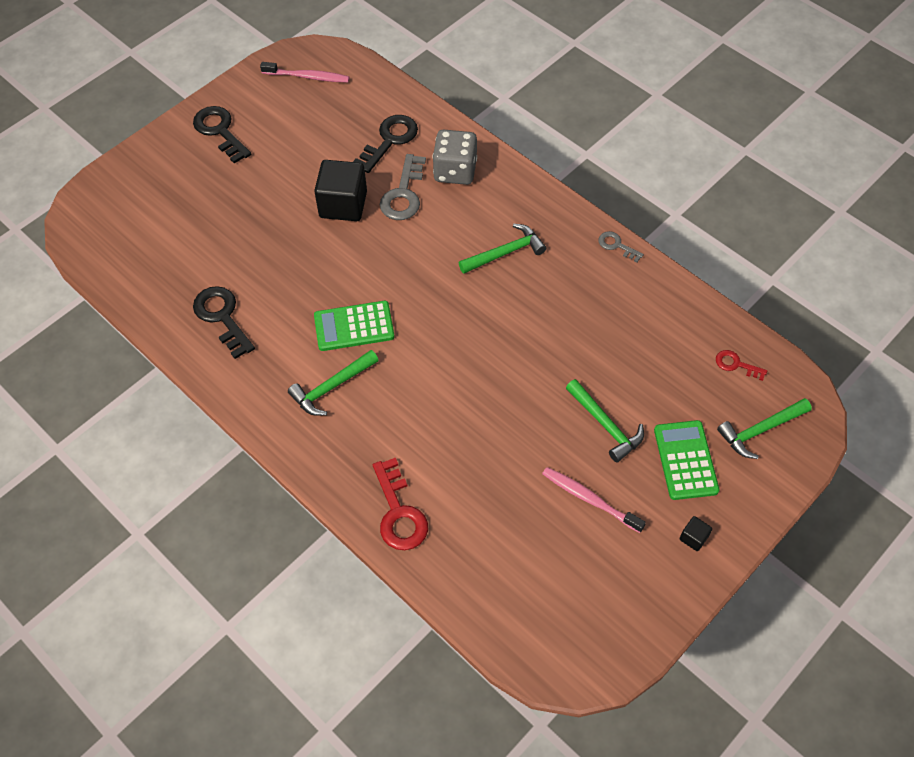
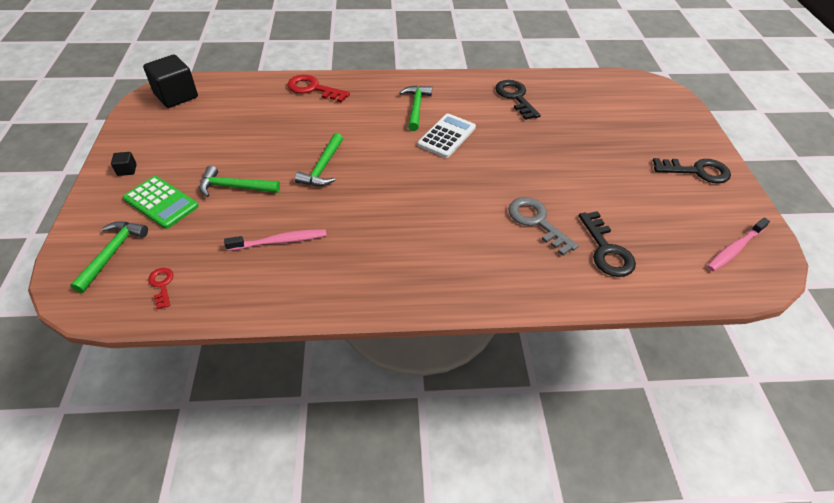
camera: 130 degrees right, 10 degrees down
(222, 317) = (515, 97): black key -> black key turned 120 degrees counterclockwise
(343, 204) = (558, 187): black cube -> black cube (176, 96)
(354, 326) = (447, 136): green calculator -> white calculator
(455, 171) = (532, 265): grey dice -> none
(505, 253) = (418, 237): green hammer -> green hammer (323, 167)
(589, 499) = (211, 149): pink toothbrush -> pink toothbrush (280, 241)
(617, 245) = (342, 306): grey key -> none
(736, 365) = (162, 285): red key -> red key turned 90 degrees counterclockwise

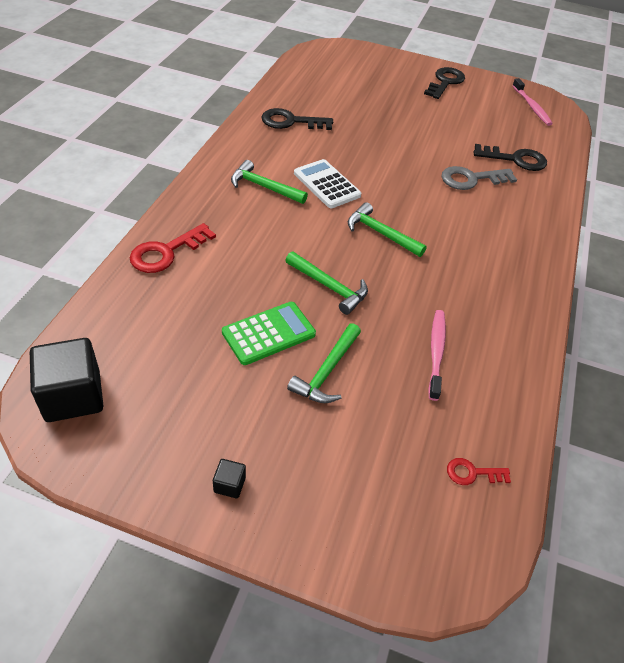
camera: 70 degrees left, 0 degrees up
(112, 253) = (401, 521): green hammer -> green hammer (381, 233)
(161, 202) = (322, 452): green calculator -> green calculator (269, 333)

